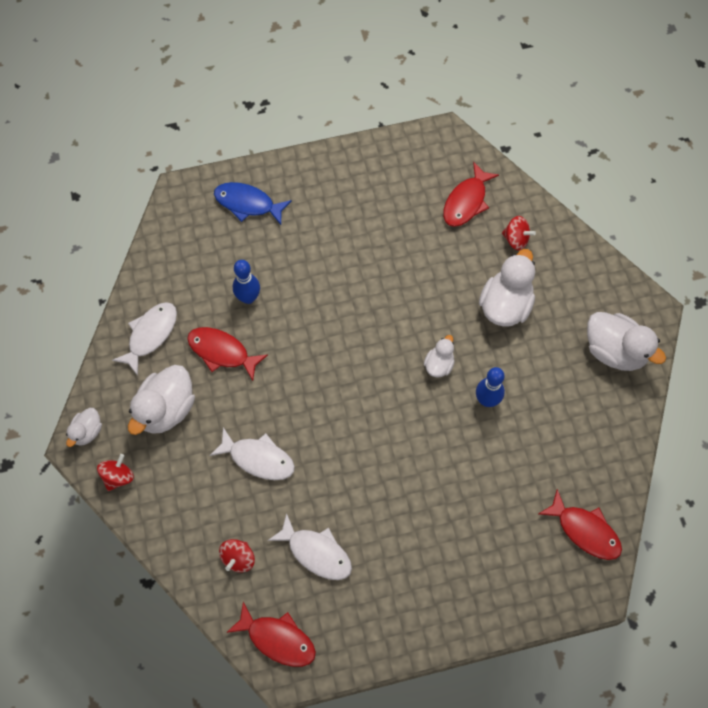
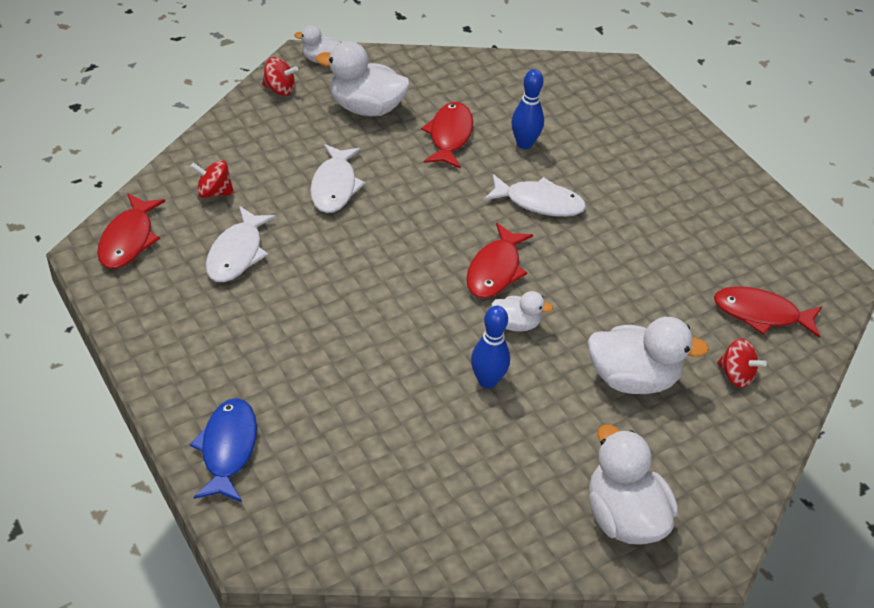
camera: 70 degrees right, 20 degrees down
(150, 335) = (446, 81): white fish -> white fish (539, 202)
(247, 203) = (640, 122): blue fish -> blue fish (228, 448)
(516, 239) = (736, 375): red spinning top -> red spinning top turned 60 degrees counterclockwise
(585, 530) = (338, 520): red fish -> red fish (495, 270)
(614, 351) = (624, 517): white duck -> white duck turned 135 degrees clockwise

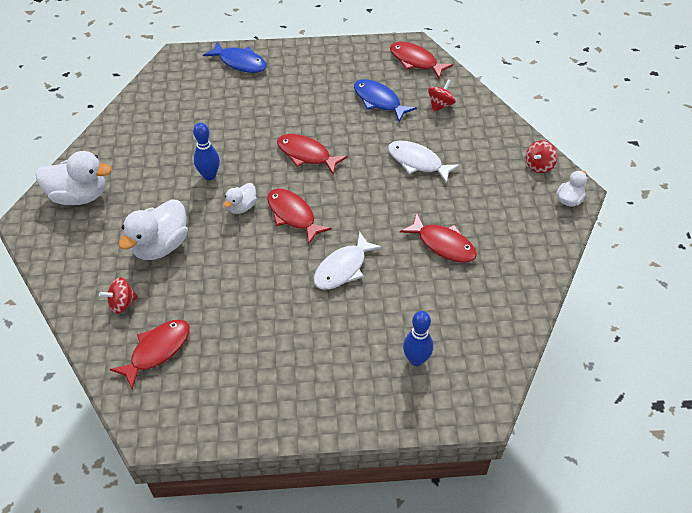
camera: 120 degrees right, 5 degrees up
(237, 253) = (379, 101): white fish -> blue fish
(366, 108) = (497, 206): white duck -> none
(385, 293) = (306, 154): none -> red fish
(524, 144) = (412, 288): blue bowling pin -> blue bowling pin (416, 360)

